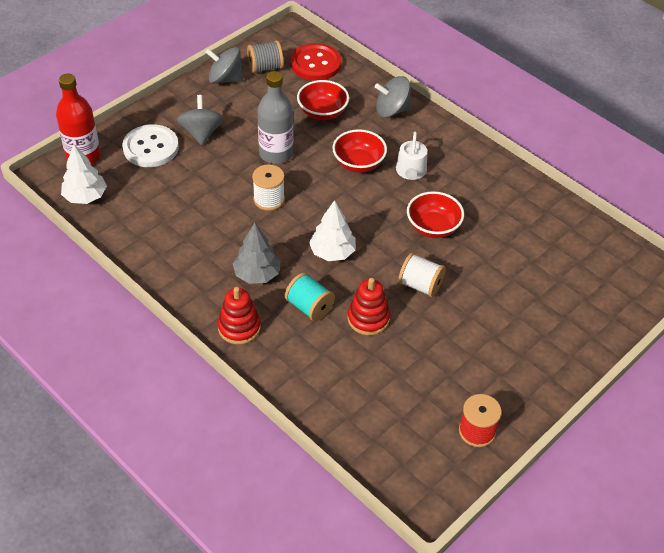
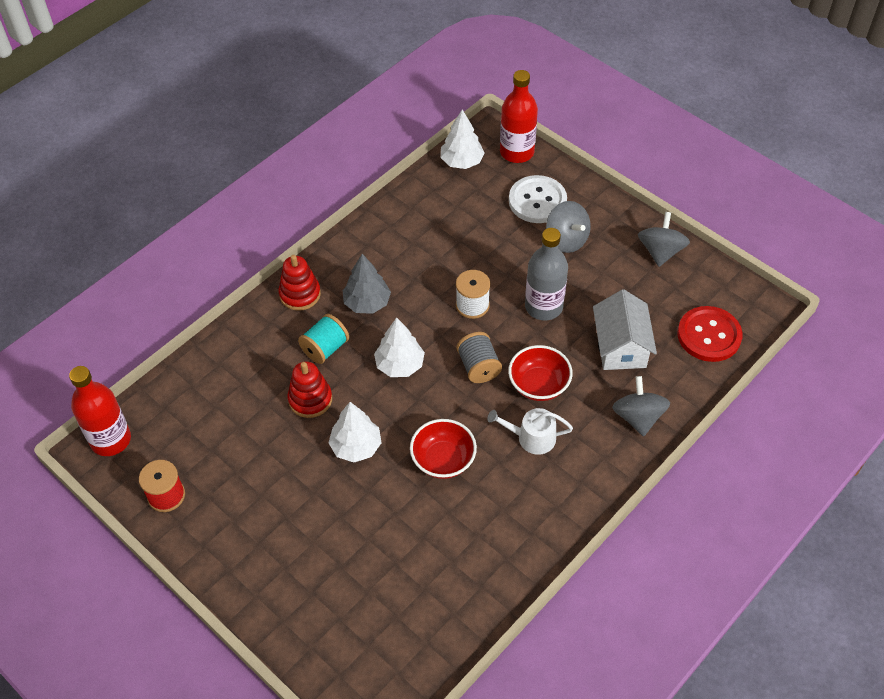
camera: 90 degrees right, 5 degrees up
(201, 133) = (566, 240): grey spinning top -> grey spinning top turned 60 degrees clockwise
(265, 68) = (689, 287): grey spool -> grey spool (478, 367)
(322, 112) = (620, 346): red bowl -> white house
(413, 486) = (111, 440): none -> red bottle
(420, 285) = (356, 446): white spool -> white tree

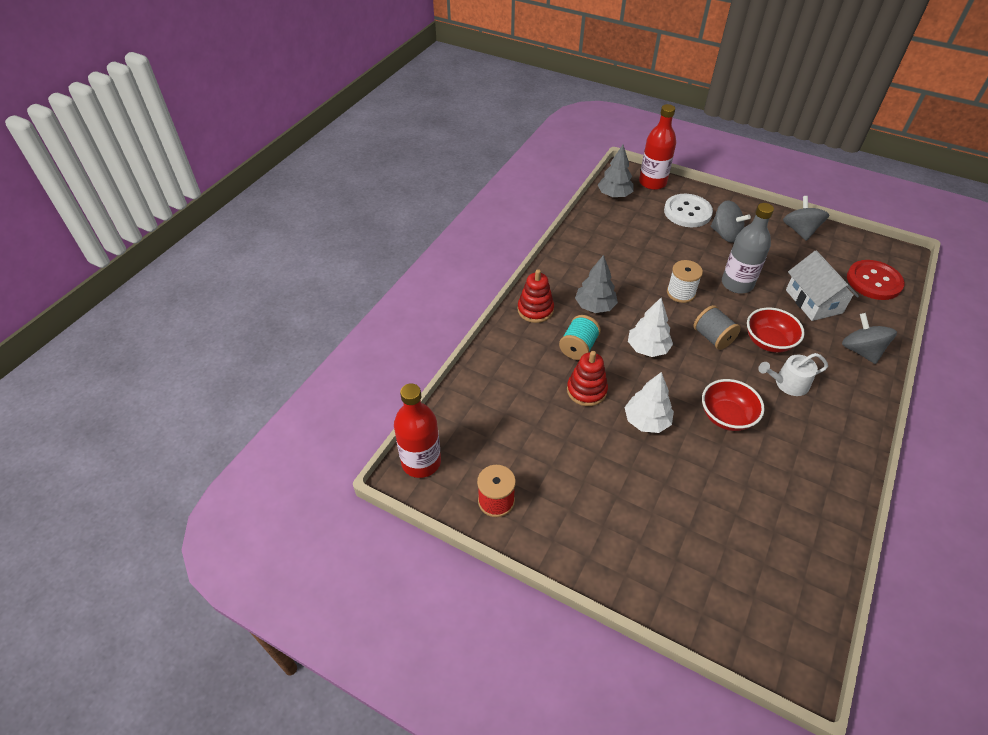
camera: 15 degrees left, 5 degrees down
(462, 161) = (614, 195): white tree -> grey tree

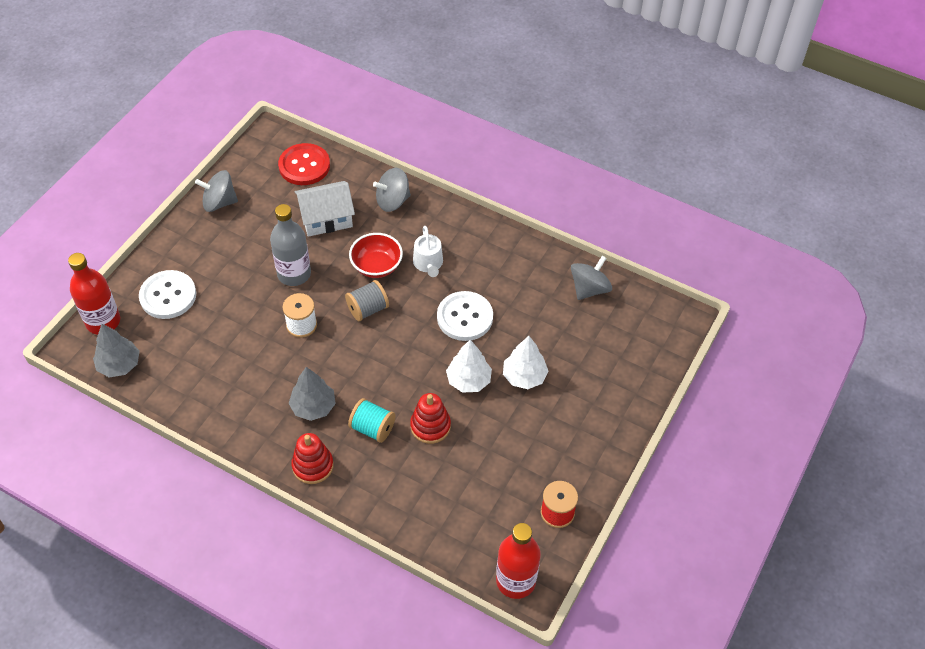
camera: 90 degrees left, 5 degrees up
(647, 348) = (378, 366): white tree -> white tree (524, 376)
(725, 234) = (214, 268): grey spinning top -> grey spinning top (589, 289)
(726, 416) = (465, 317): red bowl -> white button

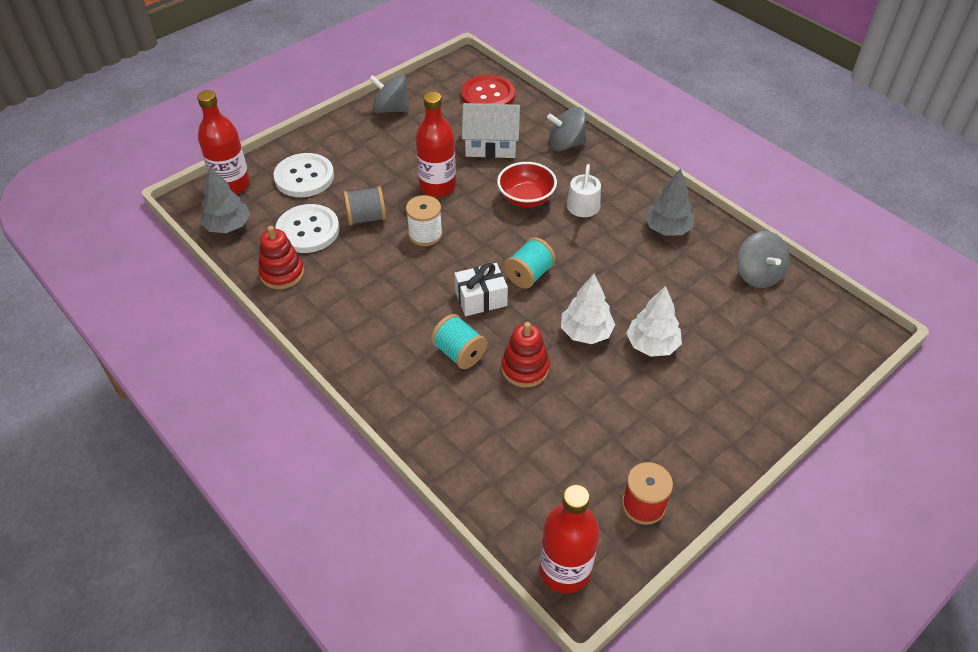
camera: 20 degrees right, 5 degrees down
(294, 274) = (437, 186): grey bottle -> red bottle
(313, 407) = (404, 315): grey tree -> grey tree (667, 229)
(313, 466) = (378, 373): red stacking toy -> red stacking toy (282, 273)
(368, 309) = (501, 236): grey spool -> grey spool (366, 218)
(372, 374) = (481, 299): none -> white gift
(404, 340) = (529, 275): none -> turquoise spool
(465, 317) = (604, 269): white button -> white button (308, 230)
(589, 289) = (757, 274): grey spinning top -> grey spinning top turned 105 degrees clockwise

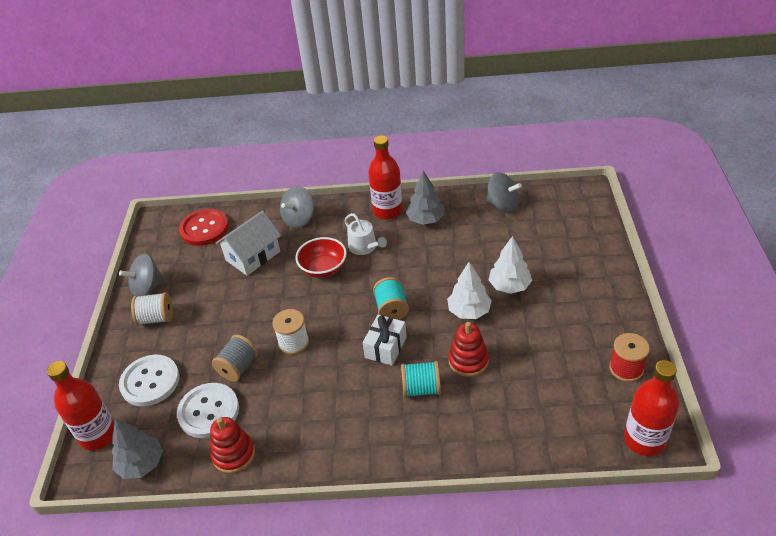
camera: 45 degrees left, 5 degrees down
(367, 136) = (156, 318): none -> white spool
(437, 186) = (256, 308): red bottle -> red bottle (388, 211)

